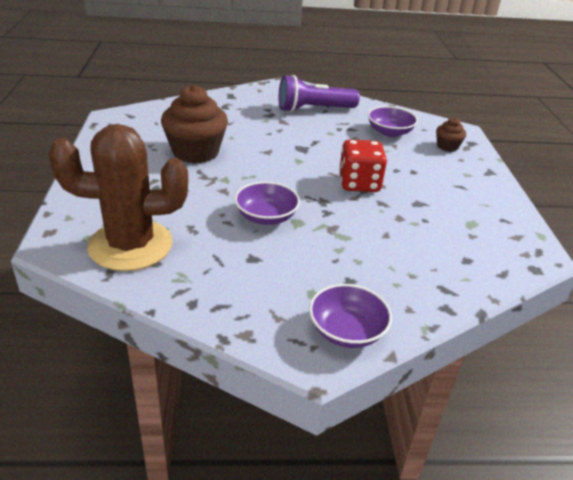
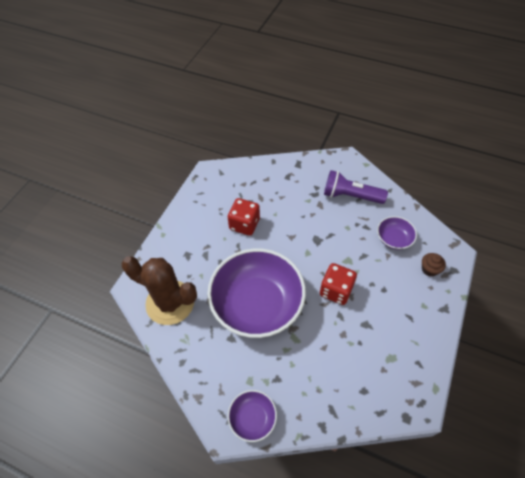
camera: 30 degrees right, 20 degrees up
(195, 152) = (244, 224): brown cupcake -> red dice
(266, 217) = (257, 304): purple bowl -> purple bowl, size x2.22

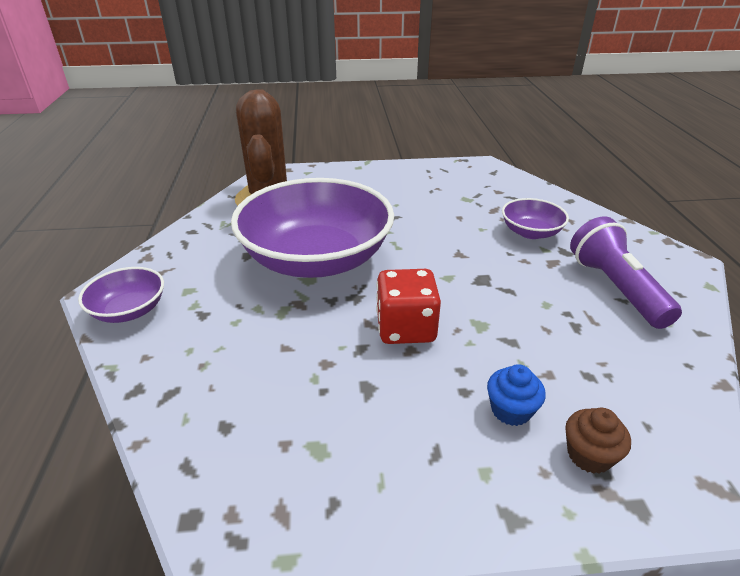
camera: 60 degrees right, 20 degrees down
(244, 224) = (434, 211): red dice -> none
(393, 239) = (595, 371): purple bowl -> purple bowl (530, 232)
(400, 280) = (511, 410): none -> blue cupcake

